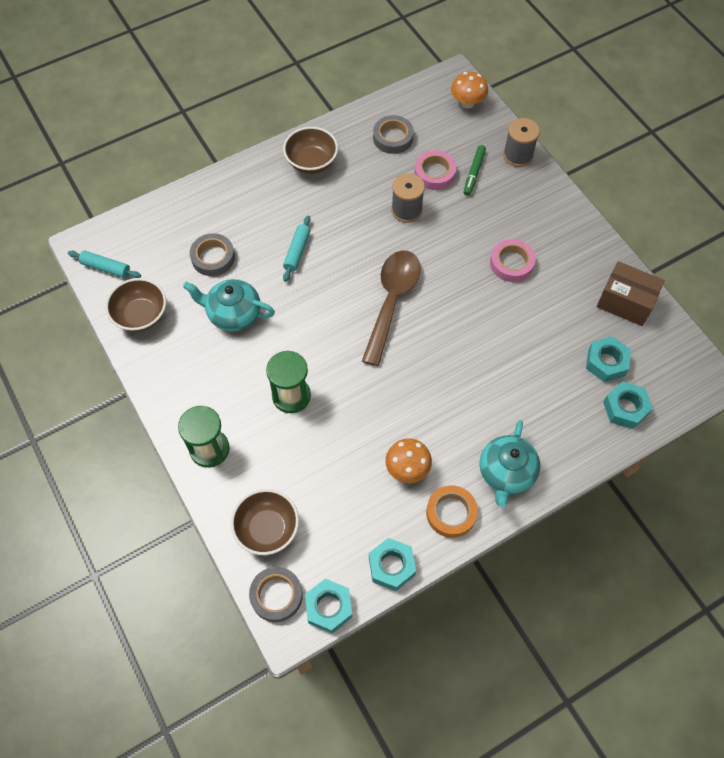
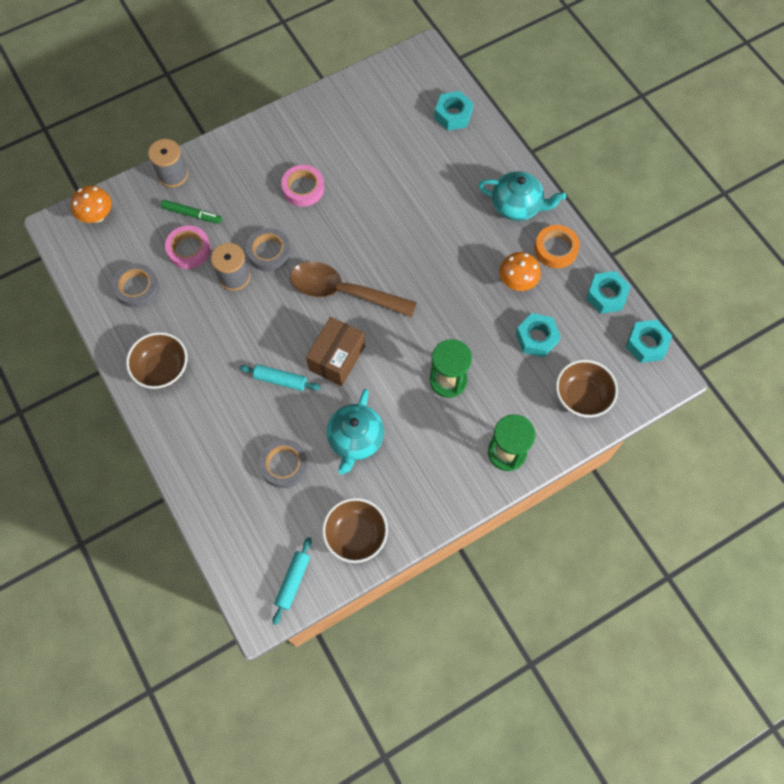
camera: 90 degrees left, 5 degrees up
(276, 595) = (641, 386): grey tape -> grey tape (269, 252)
(606, 362) = (409, 124): turquoise nut -> turquoise nut (536, 338)
(625, 302) = (348, 104): brown box -> brown box (337, 358)

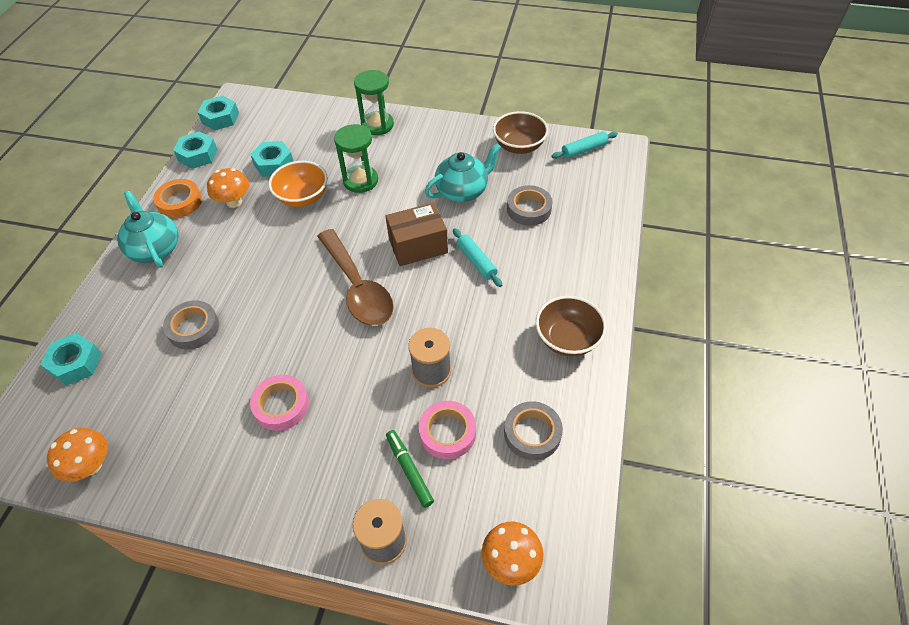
camera: 135 degrees left, 15 degrees down
(269, 252) = (379, 368): grey tape -> grey tape (193, 328)
(367, 87) = (91, 465): none -> orange mushroom
(473, 328) = (302, 197): none -> orange bowl
(581, 396) = (296, 120): brown bowl -> none

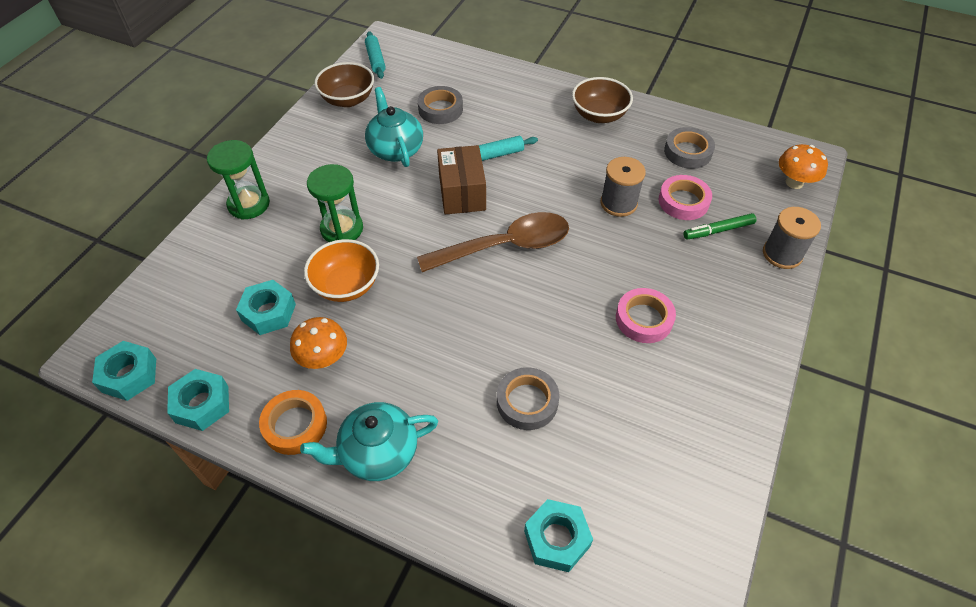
camera: 80 degrees left, 0 degrees up
(91, 465) = (705, 502): orange mushroom -> none

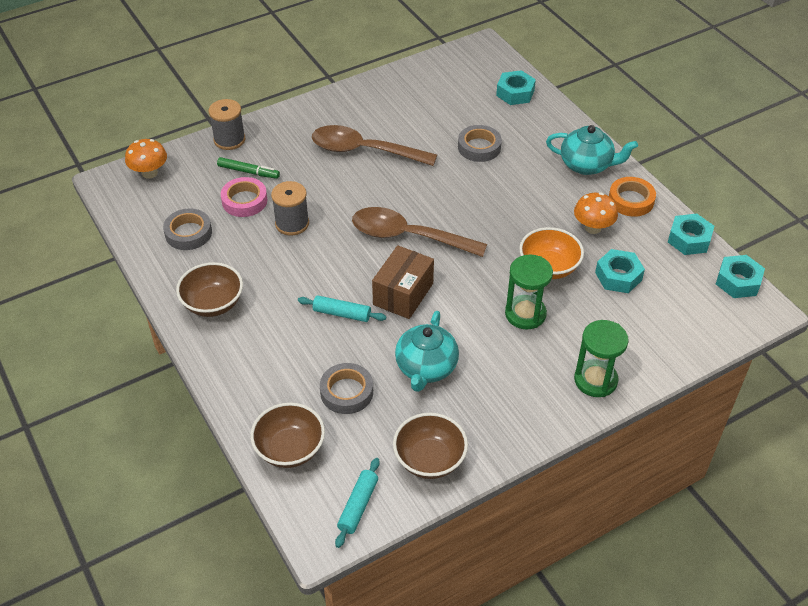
camera: 145 degrees left, 5 degrees down
(446, 65) = (290, 449): none -> brown bowl
(644, 319) = (364, 151): pink tape -> brown spoon

